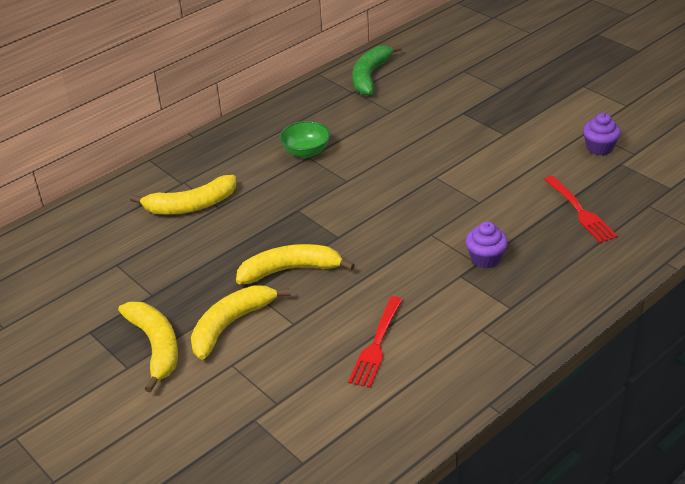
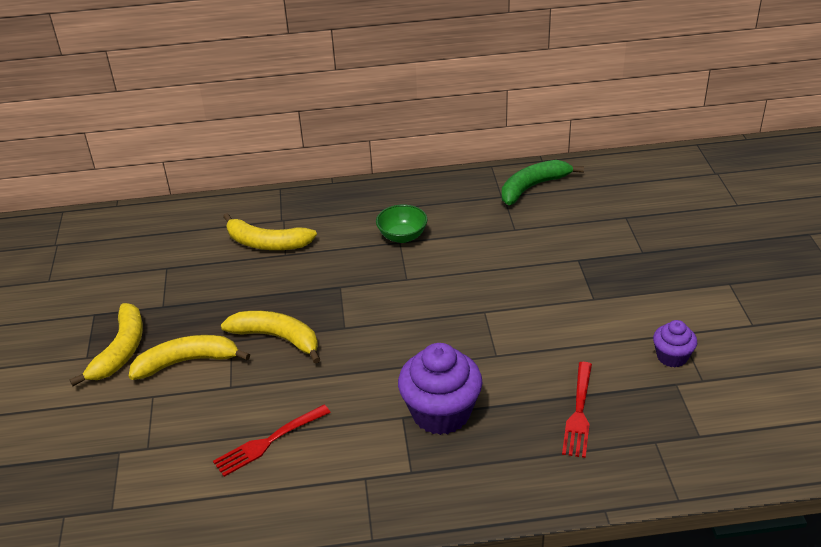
camera: 35 degrees right, 0 degrees up
(485, 258) = (441, 413): purple cupcake -> purple cupcake, size x1.85

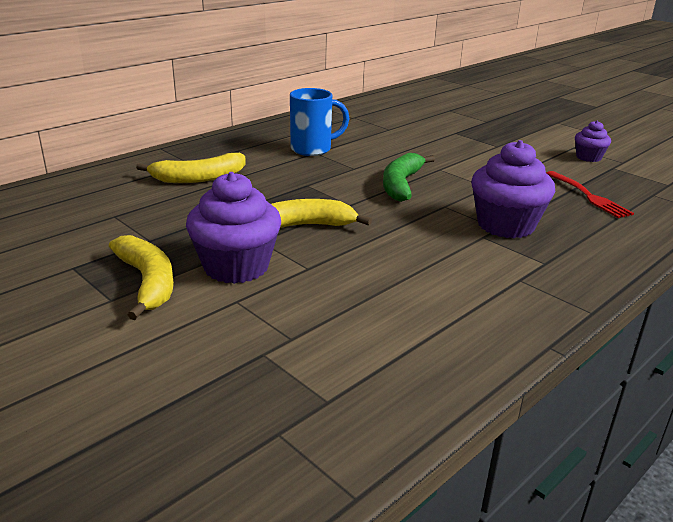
camera: 40 degrees left, 10 degrees down
(187, 362) = (236, 266): yellow banana -> purple cupcake
(269, 441) = (404, 288): red fork -> none
(402, 236) = (313, 149): green bowl -> blue mug
(532, 187) = (366, 109): green banana -> green banana (401, 185)

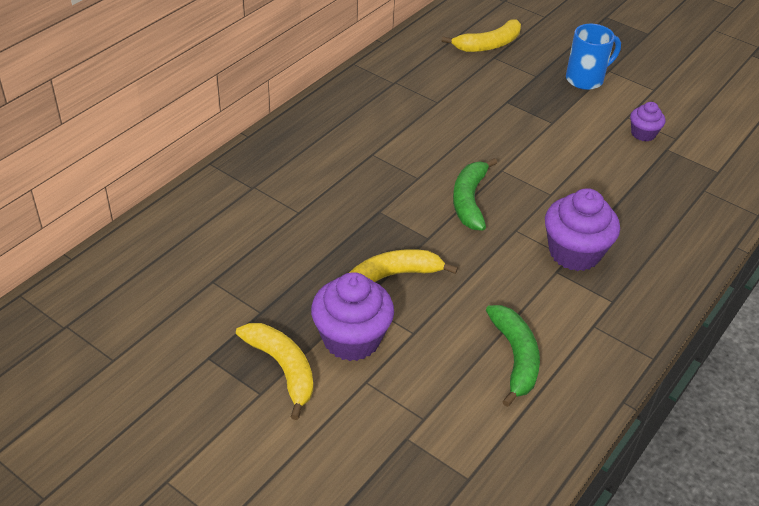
camera: 10 degrees left, 15 degrees up
(199, 178) = (270, 212): yellow banana -> yellow banana (488, 45)
(313, 149) = (368, 149): blue mug -> blue mug (586, 79)
(420, 296) = (515, 357): none -> green banana
(588, 196) = (645, 199): red fork -> none

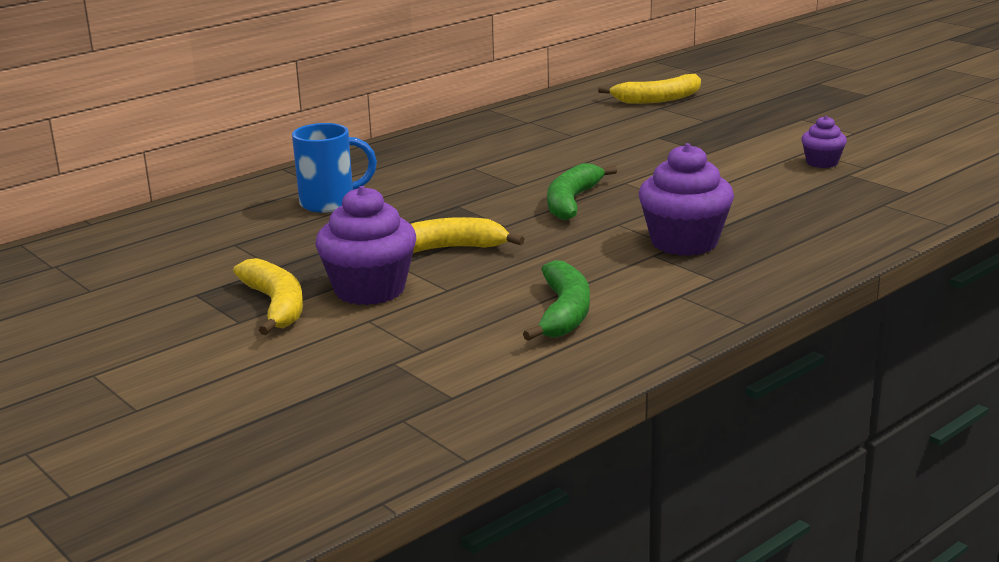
camera: 15 degrees right, 20 degrees down
(586, 79) = (768, 124): blue mug -> blue mug (329, 203)

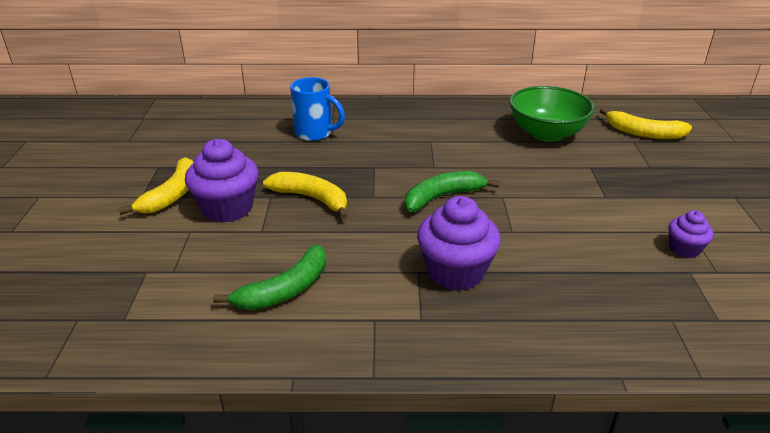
camera: 40 degrees right, 10 degrees up
(574, 126) = (546, 134): none -> green bowl

